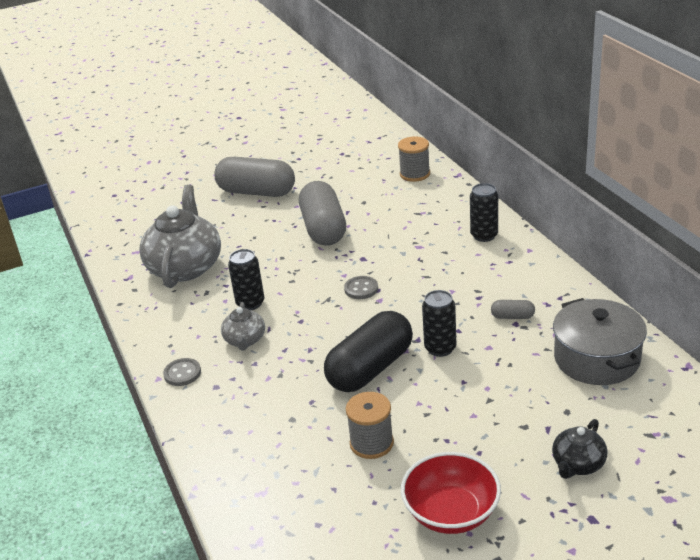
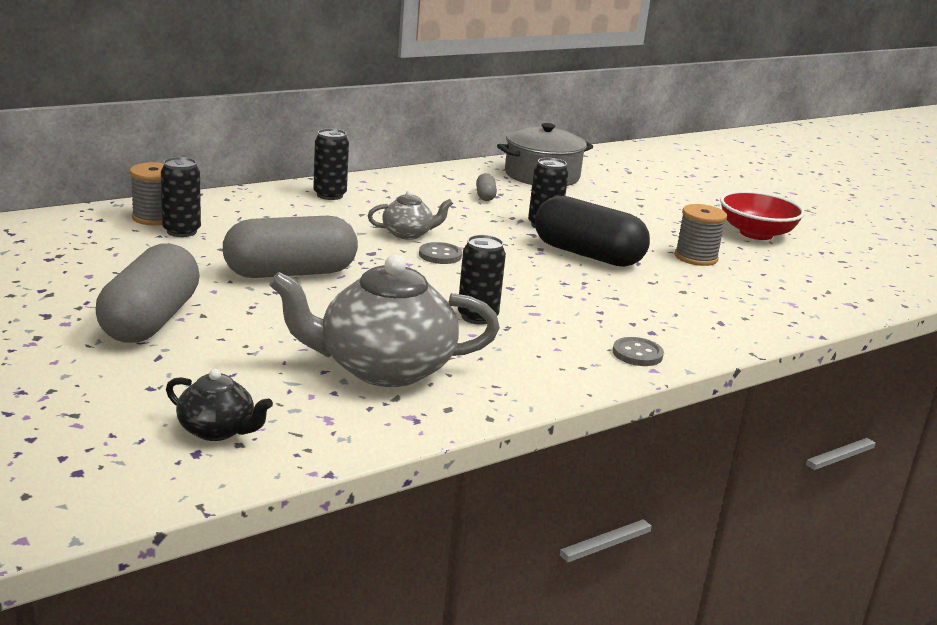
camera: 105 degrees left, 10 degrees down
(245, 340) = (558, 318): grey teapot -> grey teapot (408, 234)
(391, 185) = (181, 231): none -> black can
(578, 464) = (675, 193): black teapot -> black teapot (217, 430)

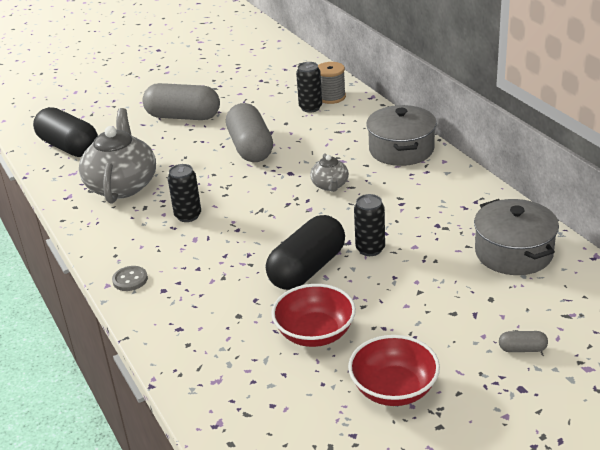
camera: 100 degrees right, 10 degrees up
(217, 430) = (69, 147): black teapot -> black capsule
(329, 195) = (401, 149): black can -> grey pot
(440, 255) = (291, 200): grey button -> none
(485, 196) = (434, 219): grey capsule -> grey capsule (522, 349)
(696, 257) = (315, 333): grey spool -> red bowl

